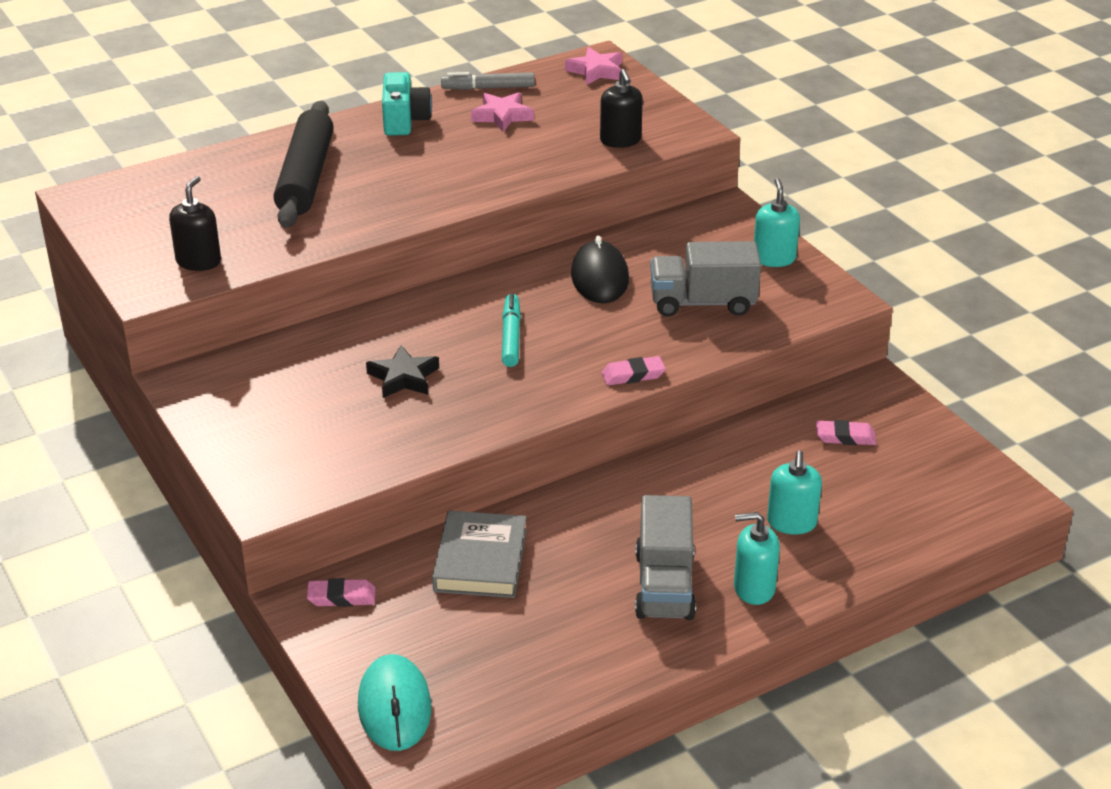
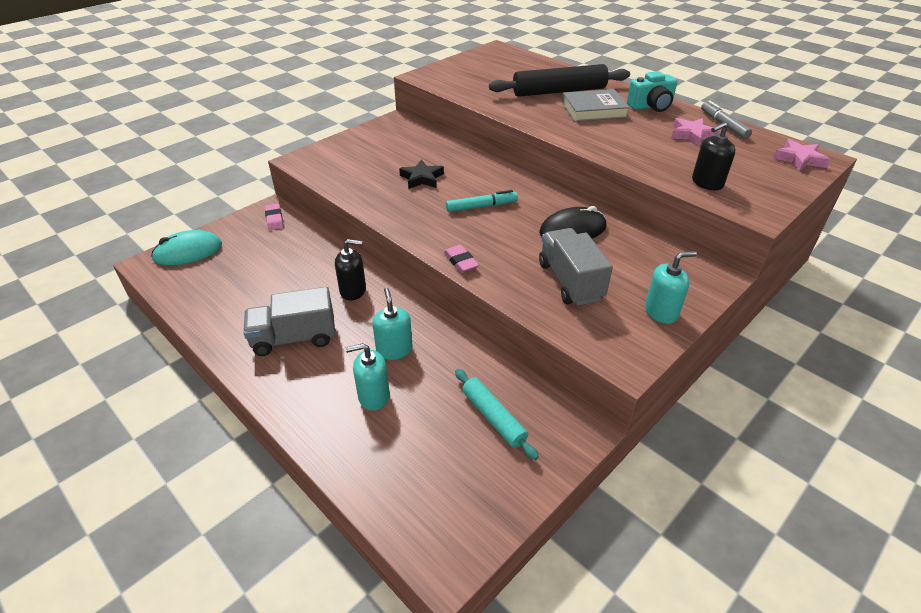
camera: 75 degrees right, 5 degrees up
(198, 261) = (455, 82): black soap dispenser -> black soap dispenser (353, 290)
(480, 561) = (309, 258): grey book -> grey book (594, 110)
(754, 588) = (295, 384): turquoise soap dispenser -> turquoise soap dispenser (394, 350)
(845, 437) = (493, 417): pink eraser -> turquoise rolling pin

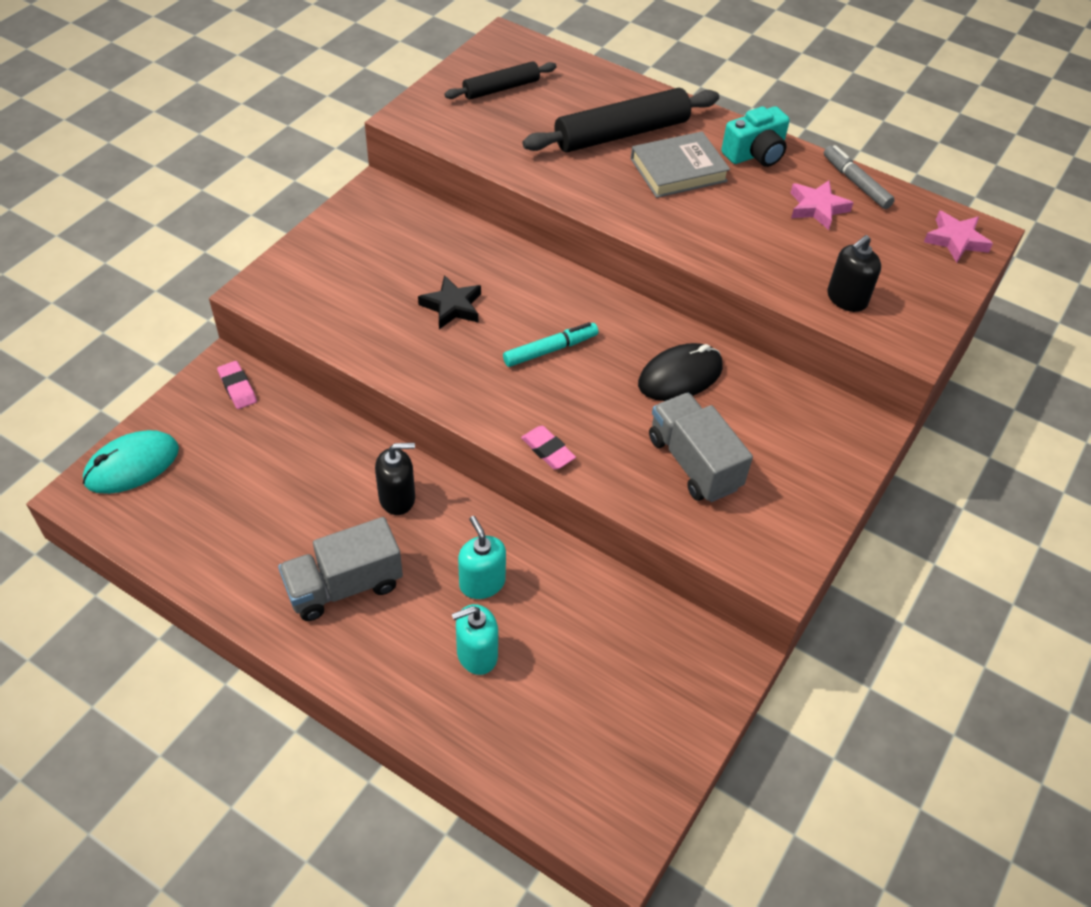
camera: 15 degrees left, 10 degrees up
(486, 68) = (501, 88): none -> black rolling pin
(493, 417) = (630, 658): turquoise rolling pin -> none
(661, 312) = (810, 494): turquoise soap dispenser -> none

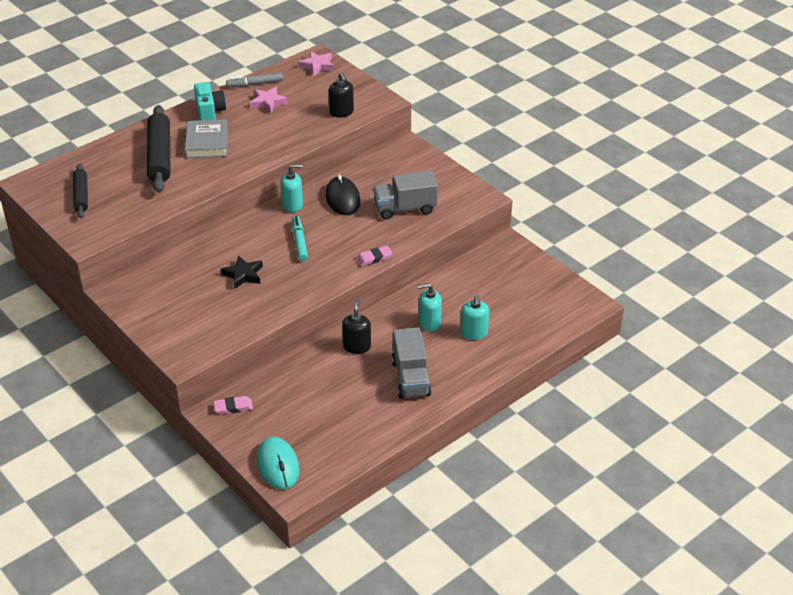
camera: 70 degrees left, 10 degrees down
(635, 320) = (292, 205): none -> turquoise soap dispenser

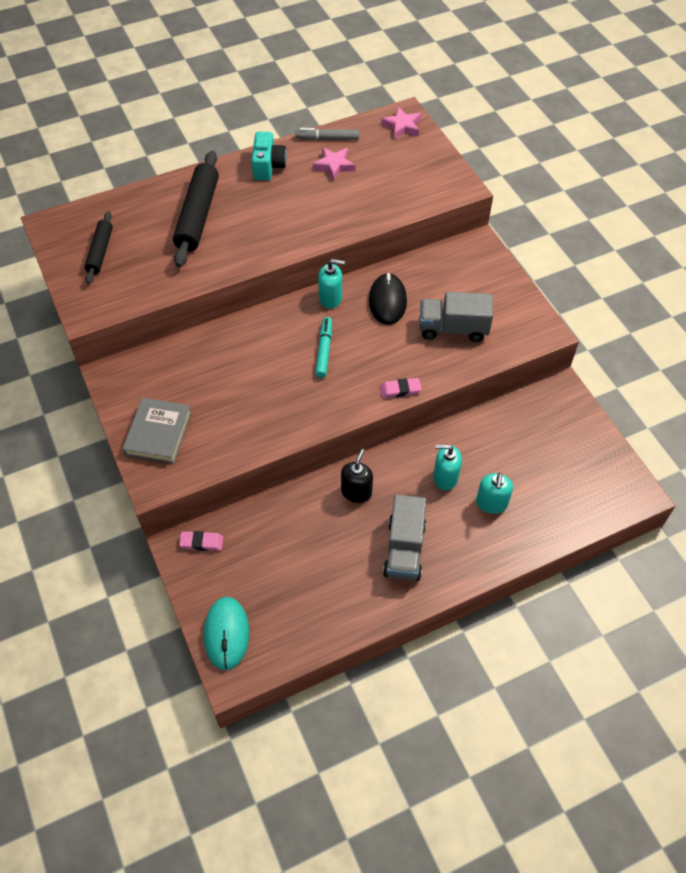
camera: 15 degrees right, 15 degrees up
(207, 142) = (253, 207): grey book -> grey book (158, 433)
(243, 275) = (251, 381): black star -> none
(341, 112) = (411, 194): black soap dispenser -> none

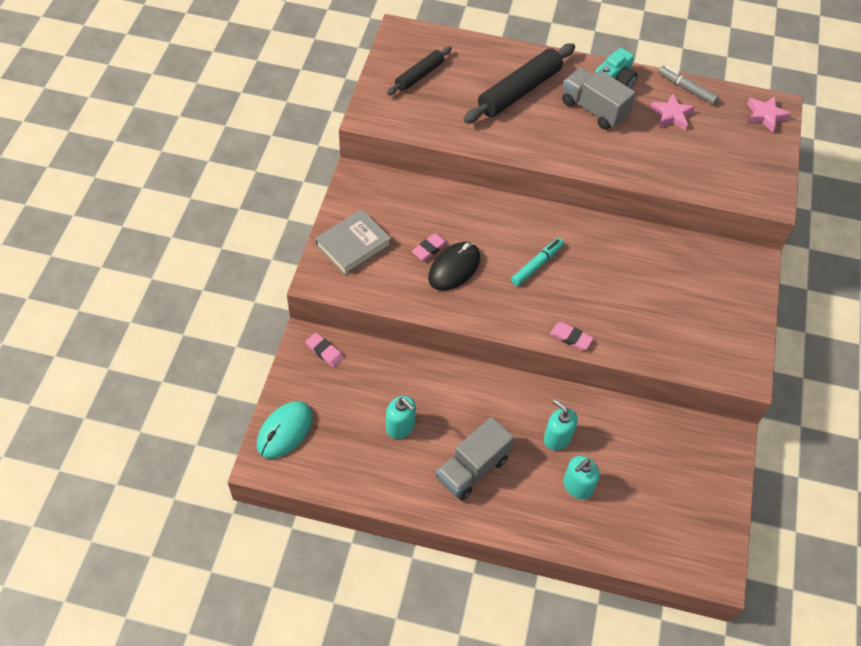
camera: 35 degrees right, 0 degrees up
(227, 394) = (429, 249): none -> pink eraser
(330, 298) = (580, 226): turquoise soap dispenser -> turquoise soap dispenser (400, 426)
(356, 492) = (474, 397): black soap dispenser -> none
(387, 301) = (627, 259): black mouse -> black mouse (454, 268)
(453, 329) = (663, 318): grey truck -> grey truck (593, 109)

